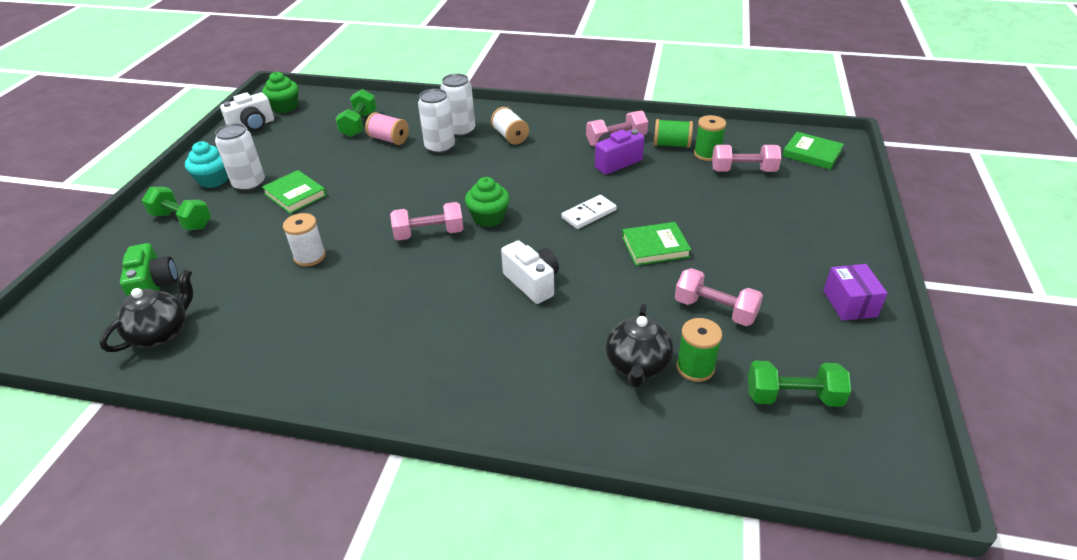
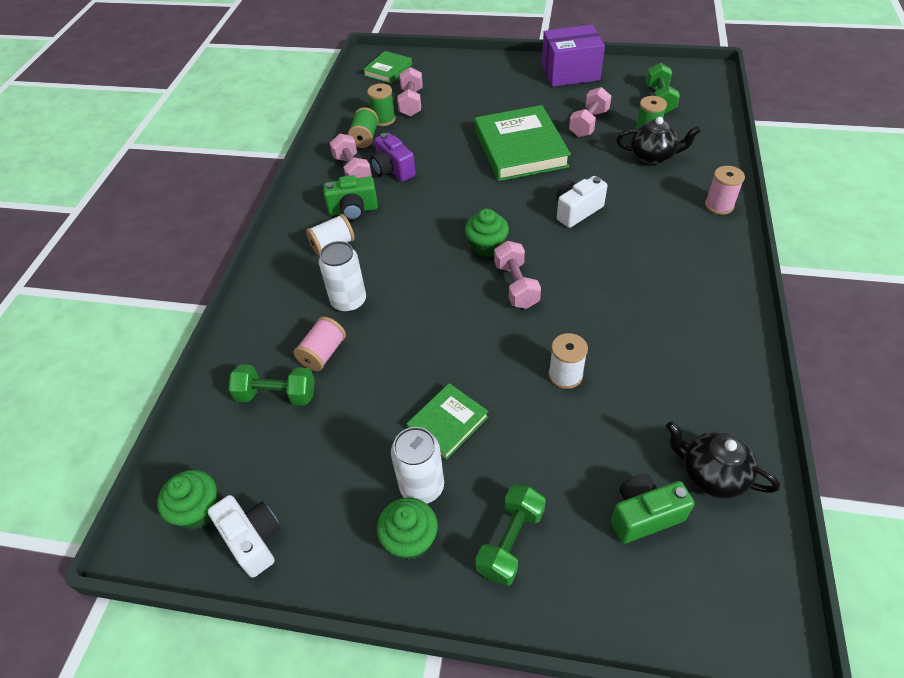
camera: 90 degrees left, 10 degrees up
(213, 180) = (410, 539): turquoise cupcake -> green cupcake
(460, 130) = (312, 288): white can -> none
(523, 418) = (719, 205): none -> pink spool
(555, 144) = (353, 210): none -> green camera
(589, 214) = (477, 184): white domino -> none
(655, 247) = (520, 148): green book -> green book, size x1.92
(849, 303) = (570, 73): purple box -> purple box, size x1.73

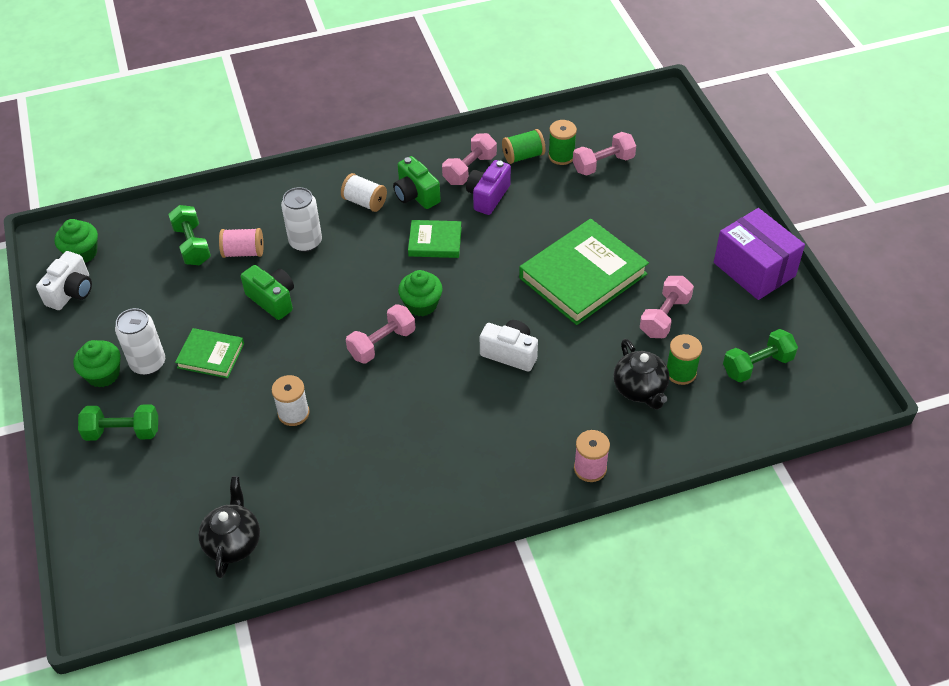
camera: 60 degrees right, 0 degrees up
(388, 70) = (648, 122): green book -> green book (435, 242)
(588, 123) = (665, 317): pink dumbbell -> pink dumbbell turned 60 degrees counterclockwise
(644, 515) = (176, 507): green camera -> green camera (272, 300)

